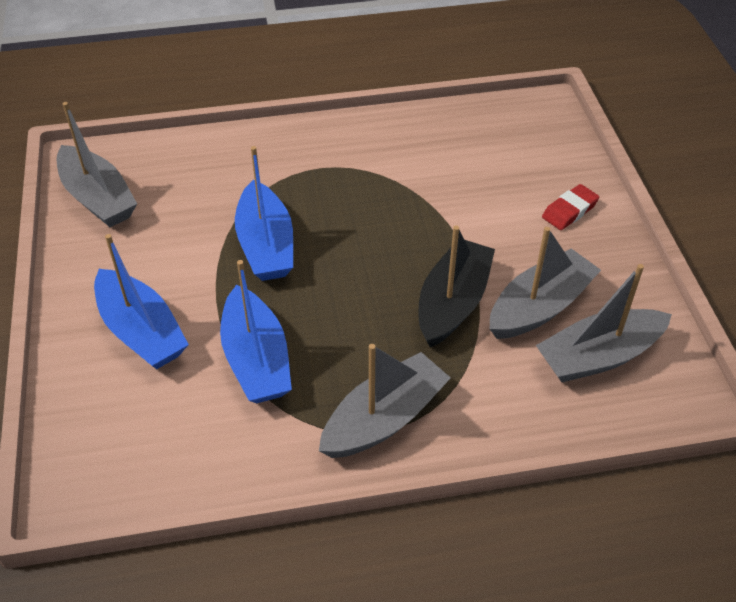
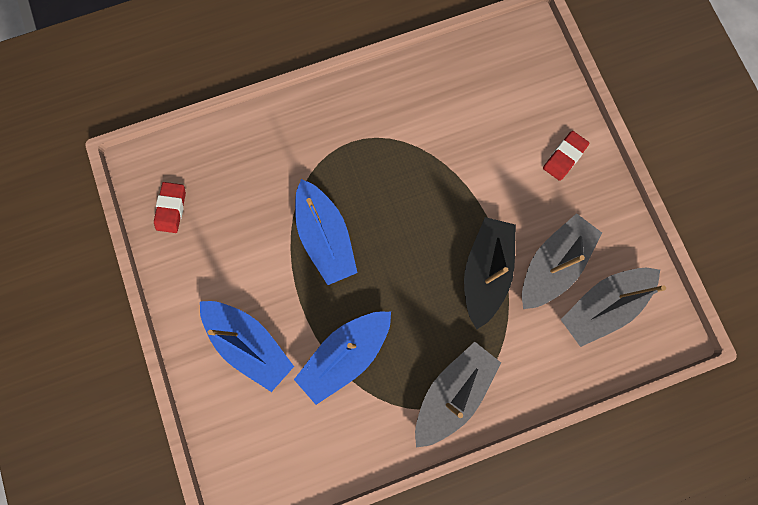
camera: 10 degrees left, 30 degrees up
(98, 198) = (171, 208): grey boat -> red eraser
(256, 359) = (346, 354): blue boat -> blue boat turned 75 degrees clockwise

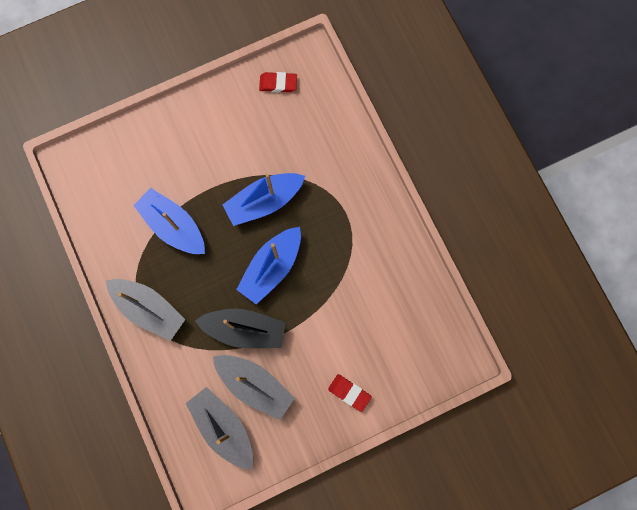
camera: 85 degrees right, 0 degrees up
(250, 343) = (178, 155): blue boat -> blue boat (272, 267)

